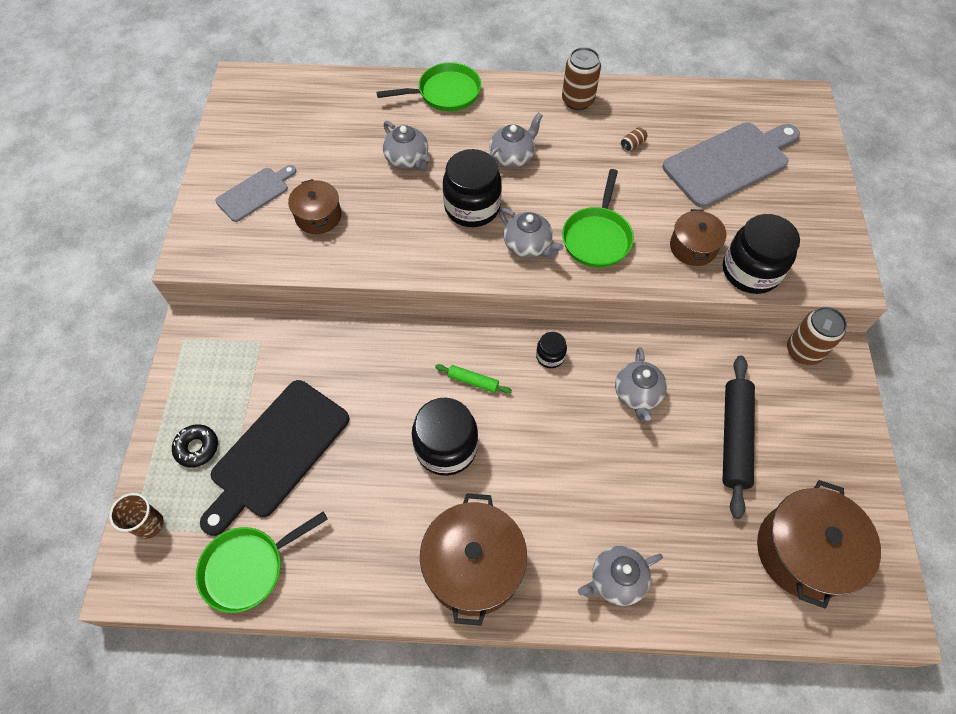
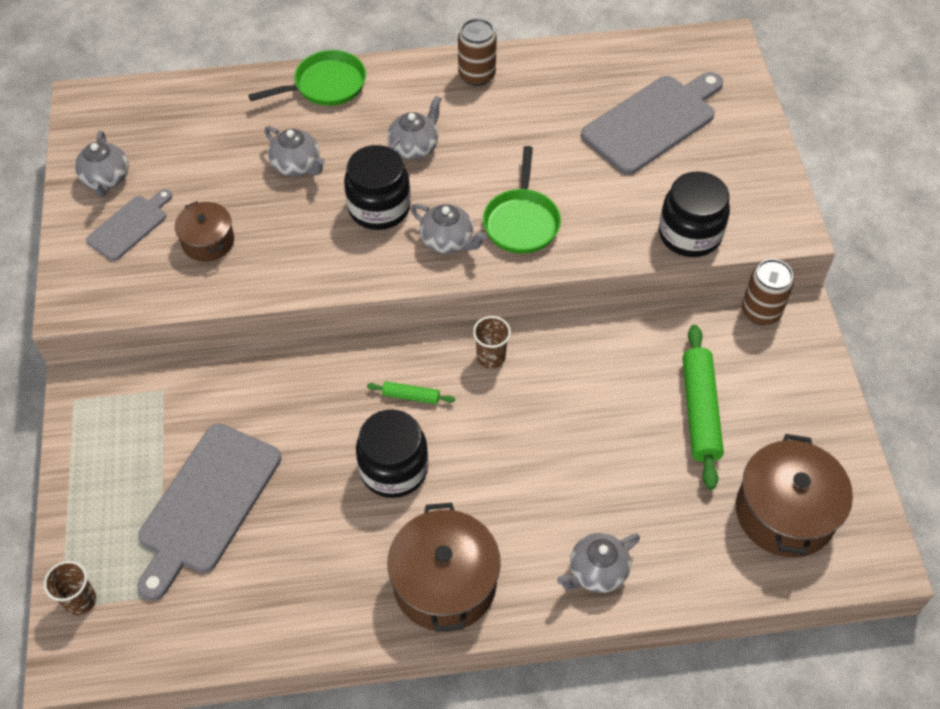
camera: 10 degrees left, 5 degrees down
(197, 448) = (116, 513): black donut -> none
(248, 567) = (200, 625): green pan -> none
(276, 452) = (207, 504): black cutting board -> grey cutting board
(550, 356) = (491, 357): black jar -> brown cup
(632, 145) = (545, 116): brown can -> none
(637, 394) = (591, 383): grey teapot -> grey teapot (106, 179)
(693, 247) = (626, 217): brown pot -> none
(734, 438) = (700, 411): black rolling pin -> green rolling pin

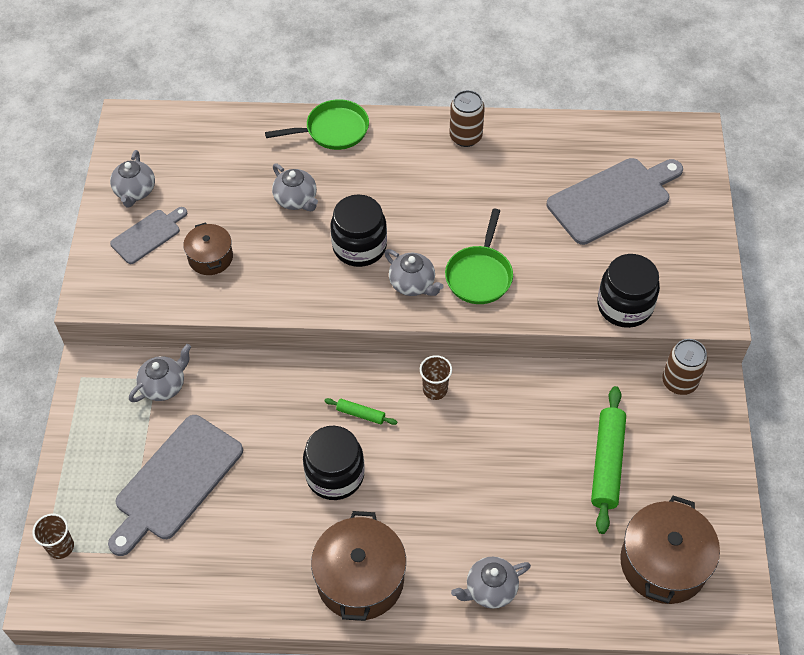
camera: 10 degrees right, 0 degrees up
(414, 147) = (399, 196): grey teapot -> grey teapot (164, 385)

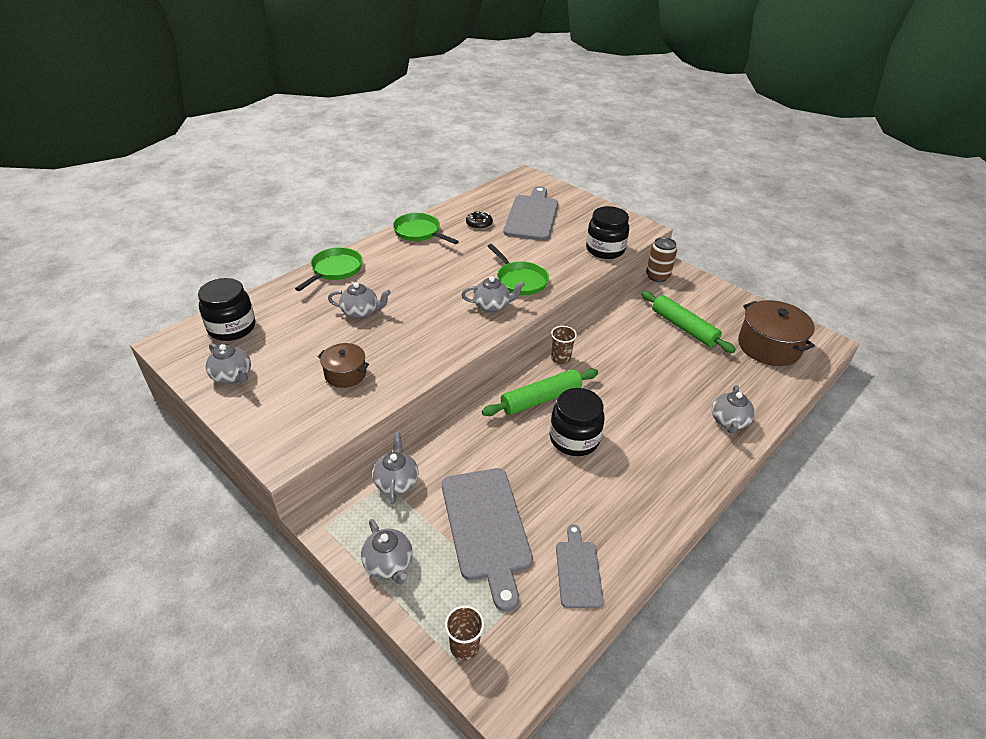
camera: 50 degrees left, 15 degrees down
(86, 445) = (389, 564): none -> grey teapot
(148, 235) = (279, 392): grey cutting board -> grey cutting board (578, 570)
(359, 246) = (435, 309): black jar -> black jar (232, 328)
(360, 414) = (541, 399): green rolling pin -> green rolling pin, size x2.05
(360, 579) = (668, 476): brown pot -> none
(465, 137) = (419, 232): brown can -> green pan
(540, 169) = (479, 224): none -> black donut

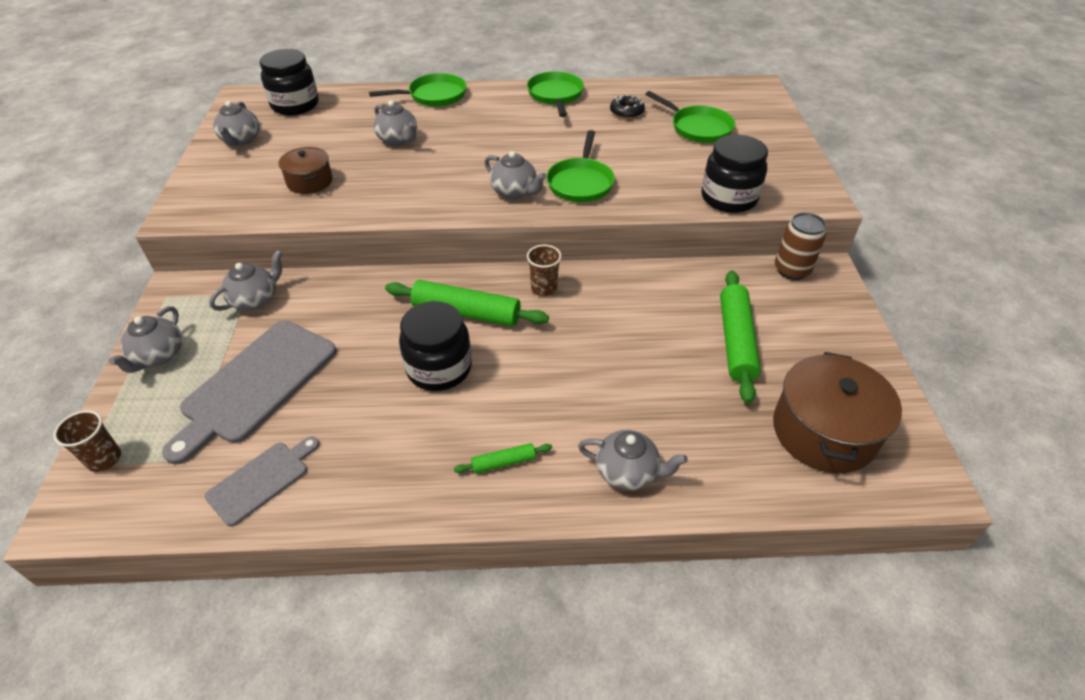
camera: 45 degrees right, 5 degrees up
(532, 216) = (698, 128): grey cutting board -> green pan
(676, 460) = (504, 462): none -> green rolling pin
(729, 421) = (628, 472): grey teapot -> grey teapot turned 135 degrees counterclockwise

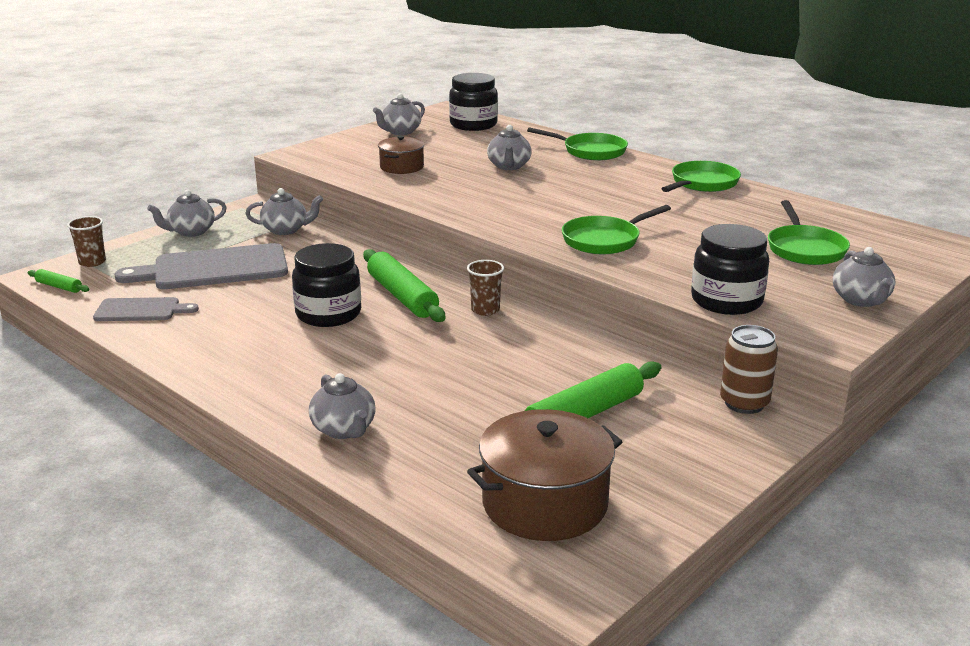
camera: 45 degrees right, 20 degrees down
(504, 462) = (277, 378): green rolling pin -> green rolling pin (59, 287)
(515, 192) = (537, 225): grey teapot -> grey teapot (861, 300)
(626, 112) = (751, 215): black donut -> none

